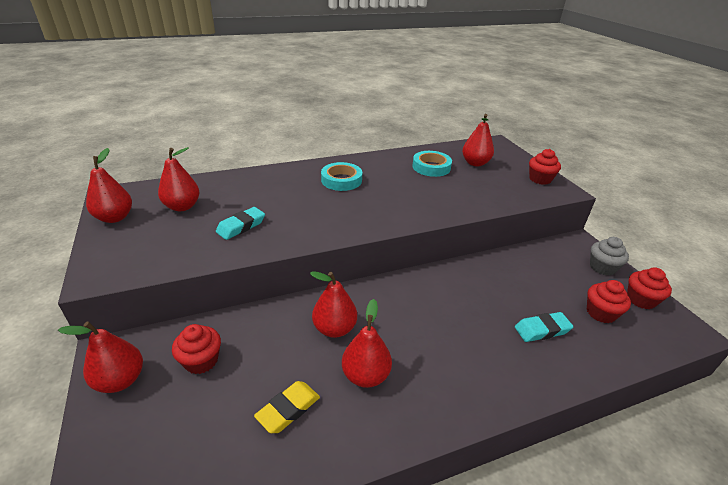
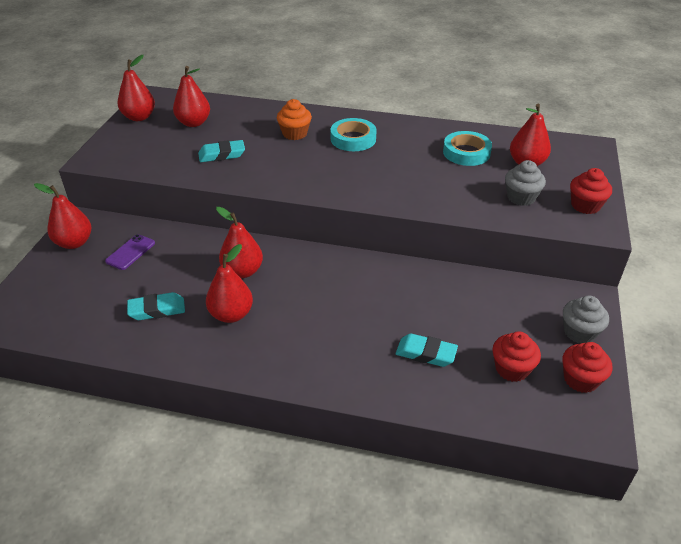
camera: 35 degrees right, 5 degrees up
(201, 361) = (130, 252): red cupcake -> purple phone
(288, 409) = (157, 310): yellow eraser -> turquoise eraser
(289, 189) = (295, 133): none -> orange cupcake
(500, 186) = (521, 197): none -> grey cupcake

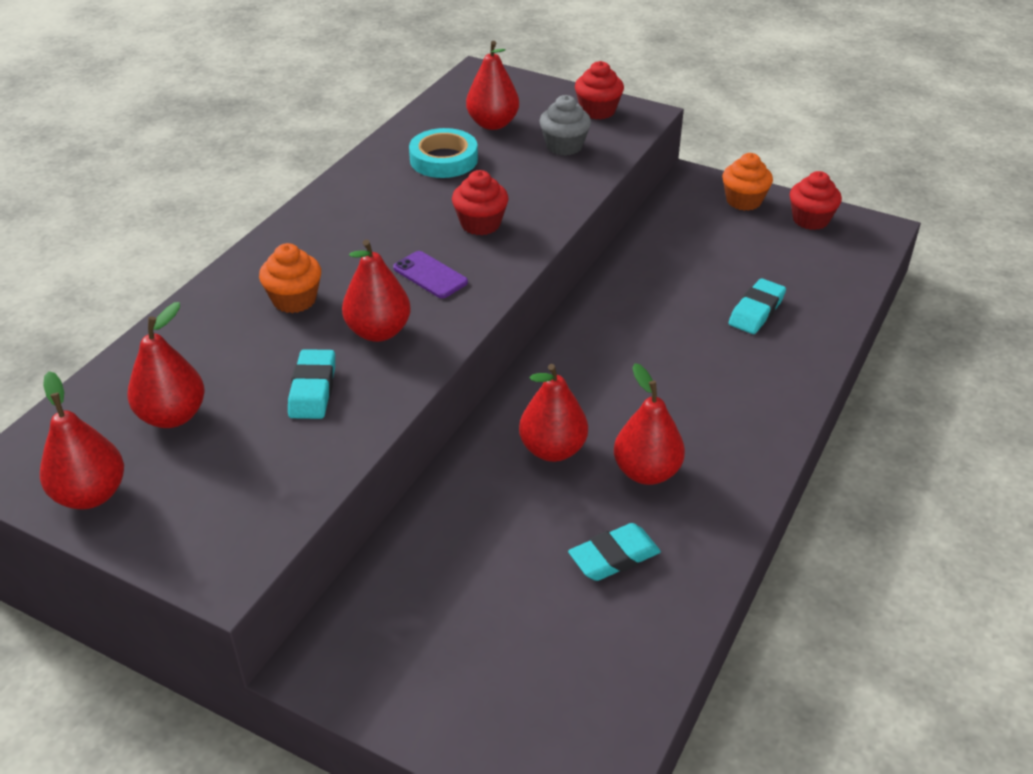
camera: 75 degrees left, 0 degrees up
(74, 243) = (386, 674): red pear -> red pear (378, 332)
(130, 252) = (450, 587): purple phone -> purple phone (430, 275)
(157, 310) = (614, 557): turquoise eraser -> turquoise eraser turned 60 degrees clockwise
(353, 139) = (348, 245): turquoise tape -> none
(512, 369) = (789, 258): red cupcake -> red cupcake (480, 224)
(579, 332) = (743, 201): grey cupcake -> orange cupcake

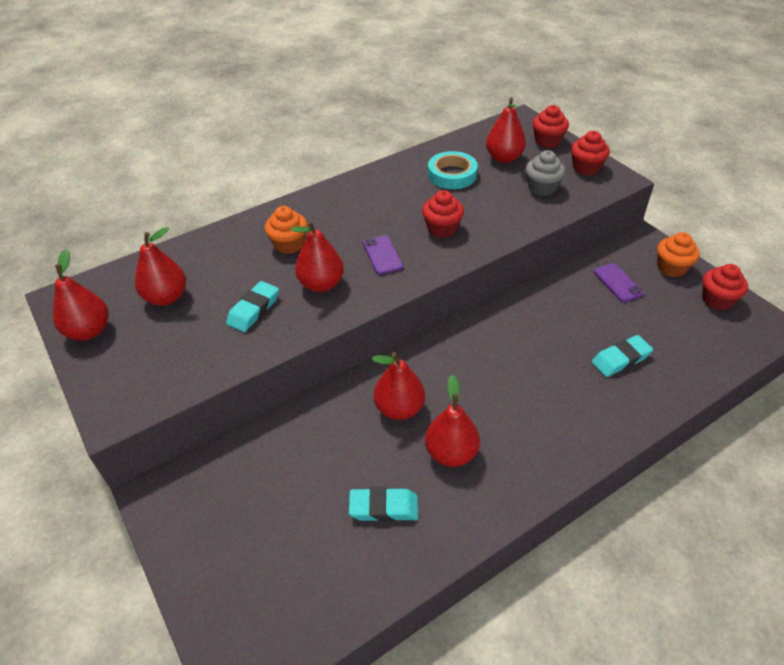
camera: 30 degrees right, 5 degrees up
(530, 92) = (547, 141): none -> red cupcake
(699, 234) = (617, 283): none -> purple phone

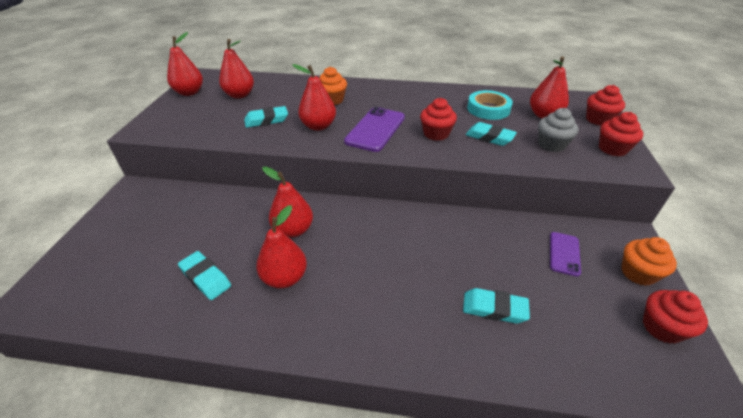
camera: 40 degrees right, 5 degrees down
(382, 255) = (375, 129): purple phone -> purple phone, size x1.68
(489, 207) = (489, 137): none -> turquoise eraser

